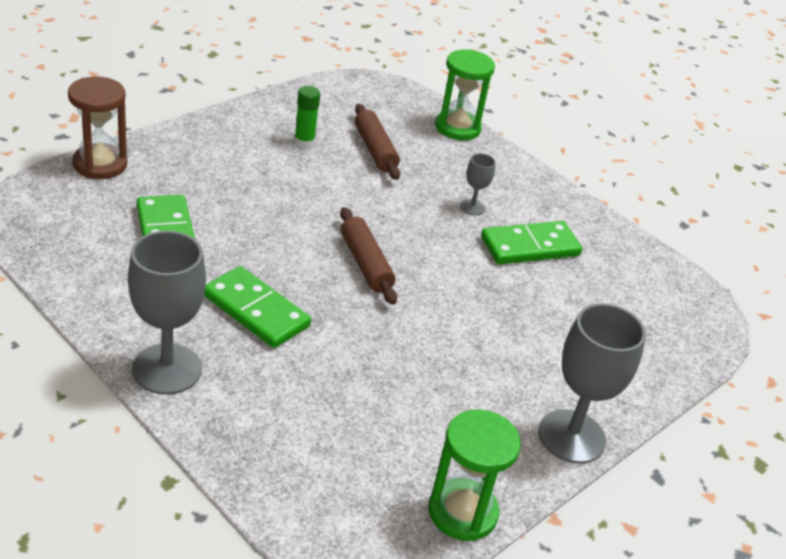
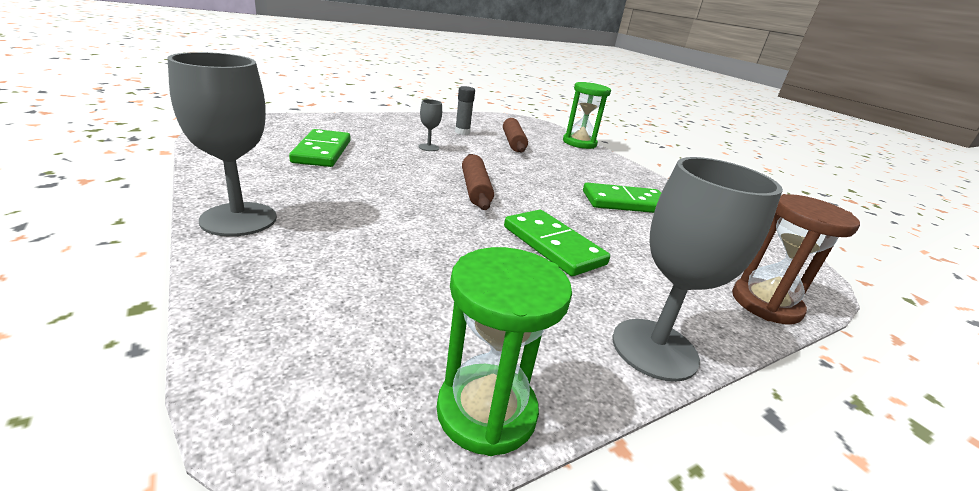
camera: 15 degrees right, 10 degrees down
(100, 164) = (306, 119): brown hourglass -> brown hourglass (765, 304)
(256, 310) = (358, 199): green domino -> green domino (553, 245)
(304, 142) = (462, 132): green glue stick -> grey glue stick
(472, 207) = (580, 176): grey goblet -> grey goblet (428, 147)

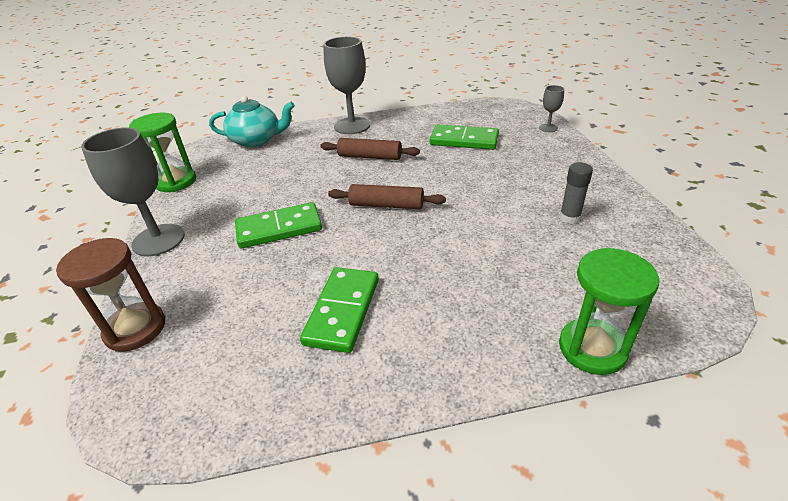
camera: 115 degrees right, 10 degrees up
(268, 329) = (256, 140): none -> turquoise teapot
(428, 147) = (495, 189): grey goblet -> grey goblet (548, 128)
(513, 142) = (549, 258): brown rolling pin -> brown rolling pin (369, 157)

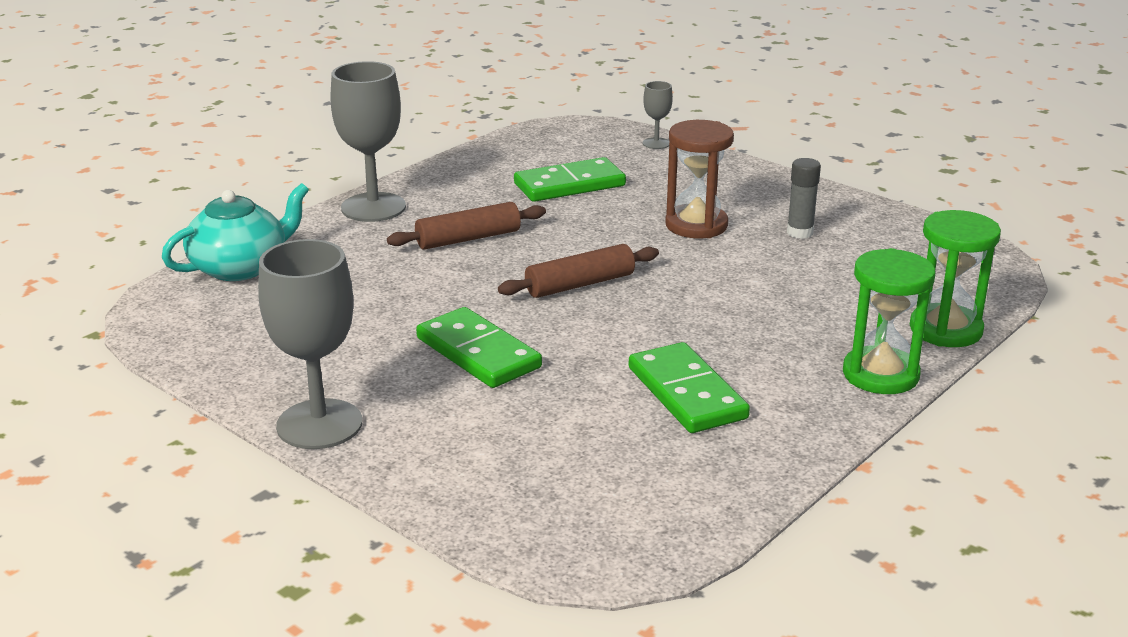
camera: 40 degrees left, 10 degrees down
(135, 329) = (468, 505): brown hourglass -> brown hourglass (696, 225)
(176, 181) = (202, 357): green hourglass -> green hourglass (880, 374)
(279, 228) = (478, 353): green domino -> green domino turned 75 degrees counterclockwise

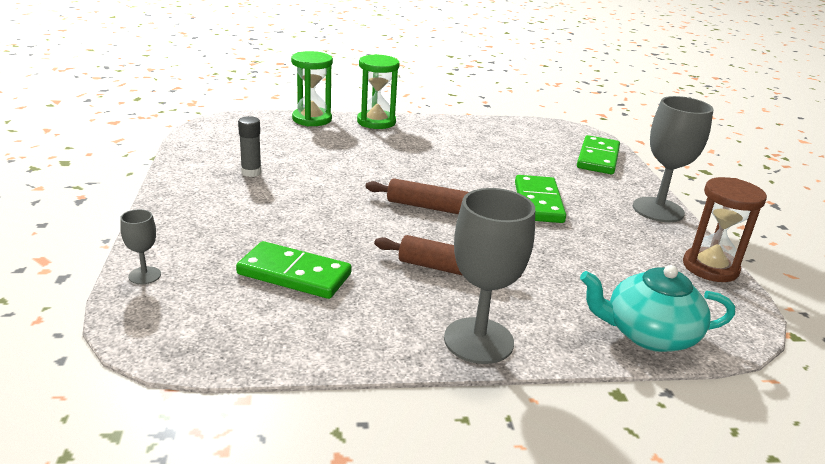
camera: 140 degrees left, 0 degrees up
(686, 393) = (466, 149): green domino -> green domino (598, 158)
(696, 225) = (290, 203): brown hourglass -> brown hourglass (710, 267)

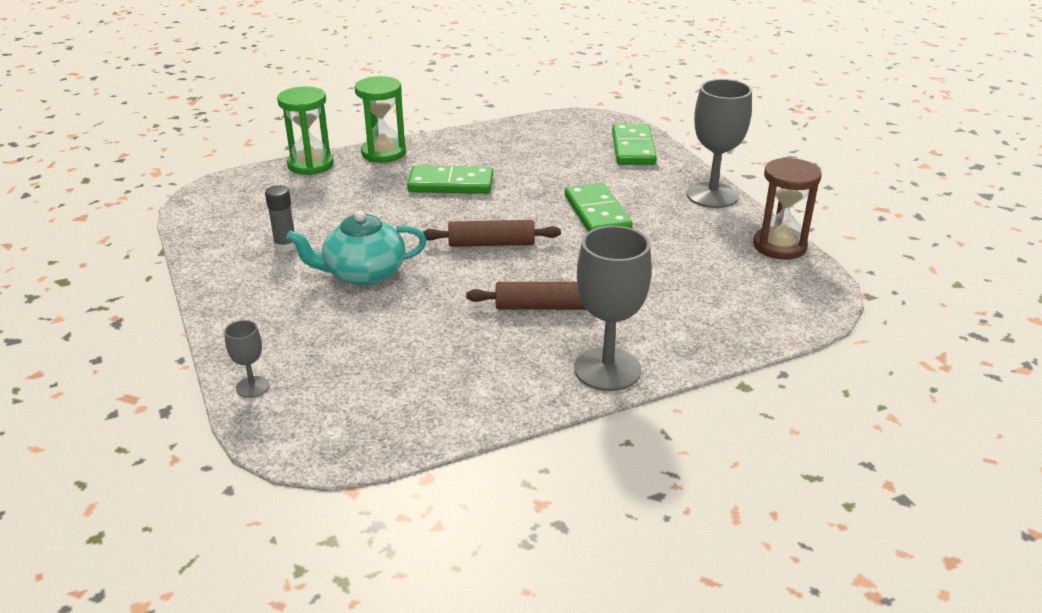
camera: 15 degrees left, 5 degrees up
(294, 274) = (401, 348): green domino -> green domino (450, 184)
(648, 334) = (750, 325): turquoise teapot -> turquoise teapot (363, 273)

